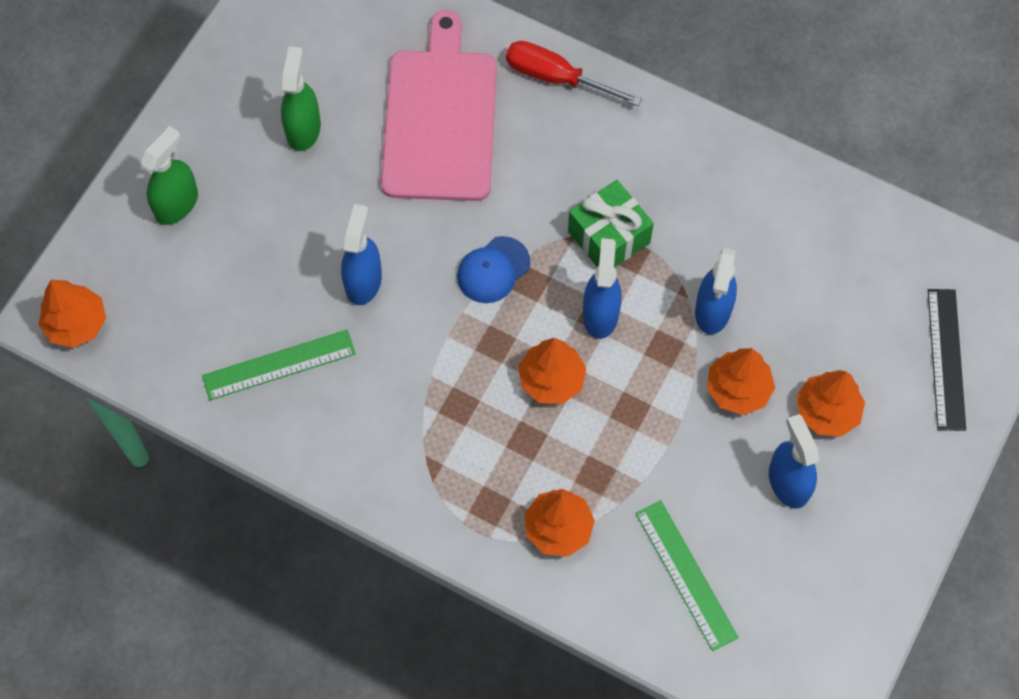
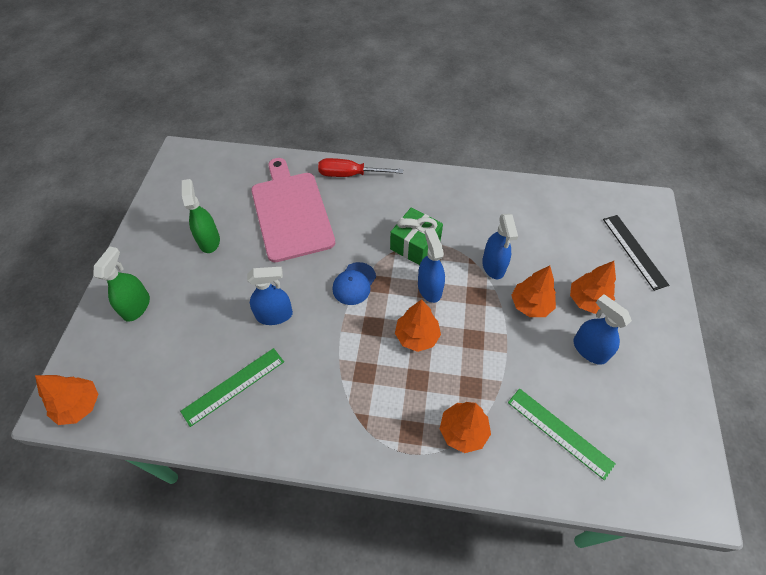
camera: 20 degrees left, 10 degrees down
(363, 281) = (274, 315): blue spray bottle -> blue spray bottle turned 90 degrees clockwise

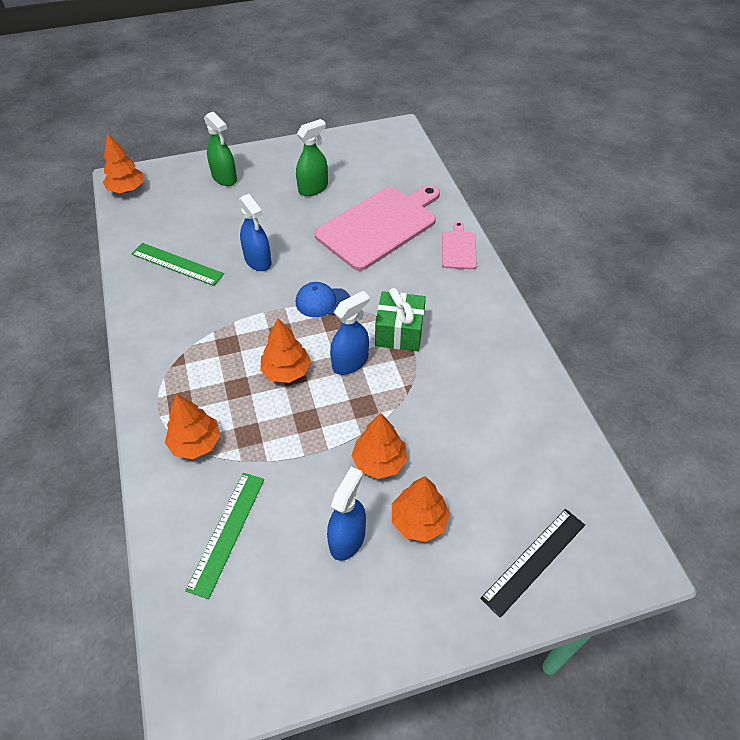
camera: 65 degrees right, 5 degrees down
(136, 306) = (224, 178): green spray bottle -> green spray bottle turned 60 degrees clockwise
(350, 175) = (458, 248): red screwdriver -> pink cutting board
(493, 266) = (414, 410): blue spray bottle -> none

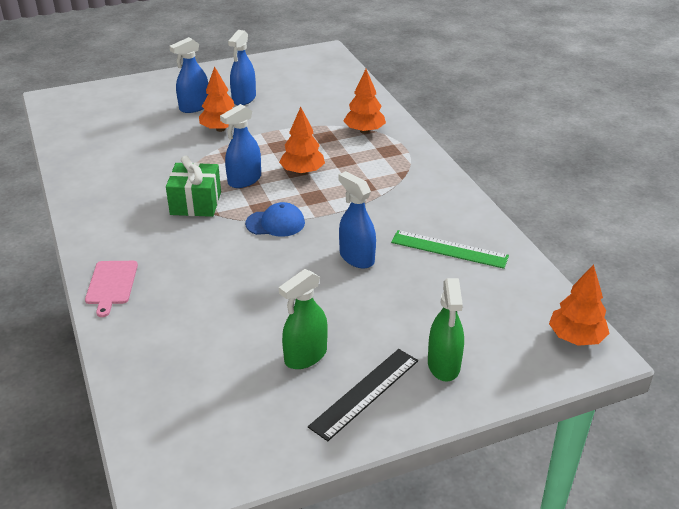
camera: 175 degrees right, 15 degrees down
(224, 178) = (444, 365): green spray bottle -> green spray bottle turned 135 degrees counterclockwise
(226, 532) = (325, 97): green ruler -> none
(379, 226) = (209, 307): pink cutting board -> none
(419, 521) = (194, 107): orange tree -> blue spray bottle
(534, 560) = (121, 97): black ruler -> black ruler (365, 393)

